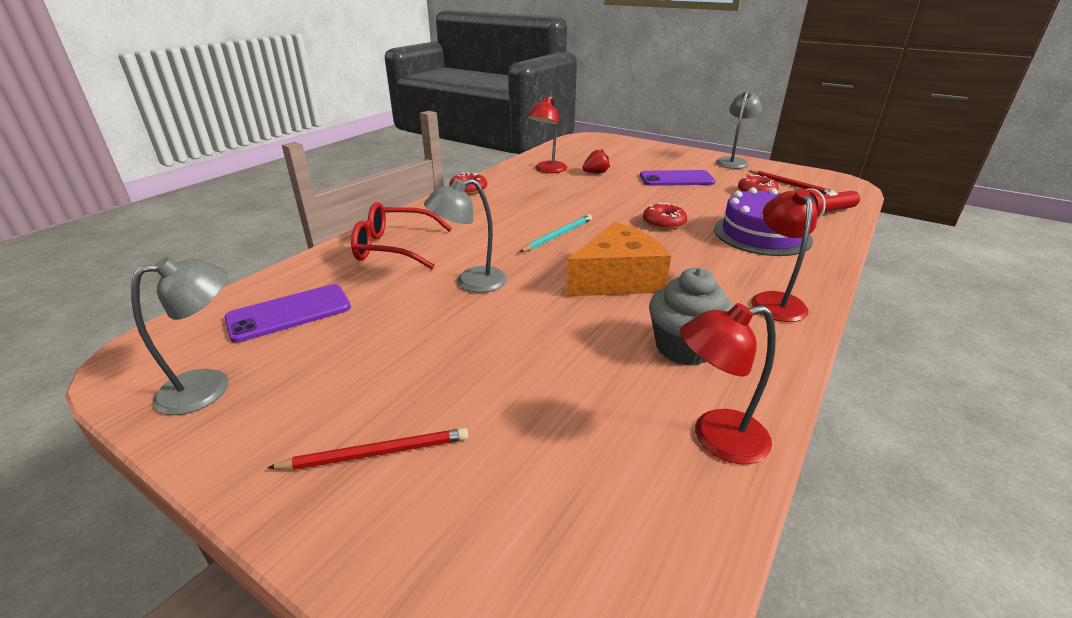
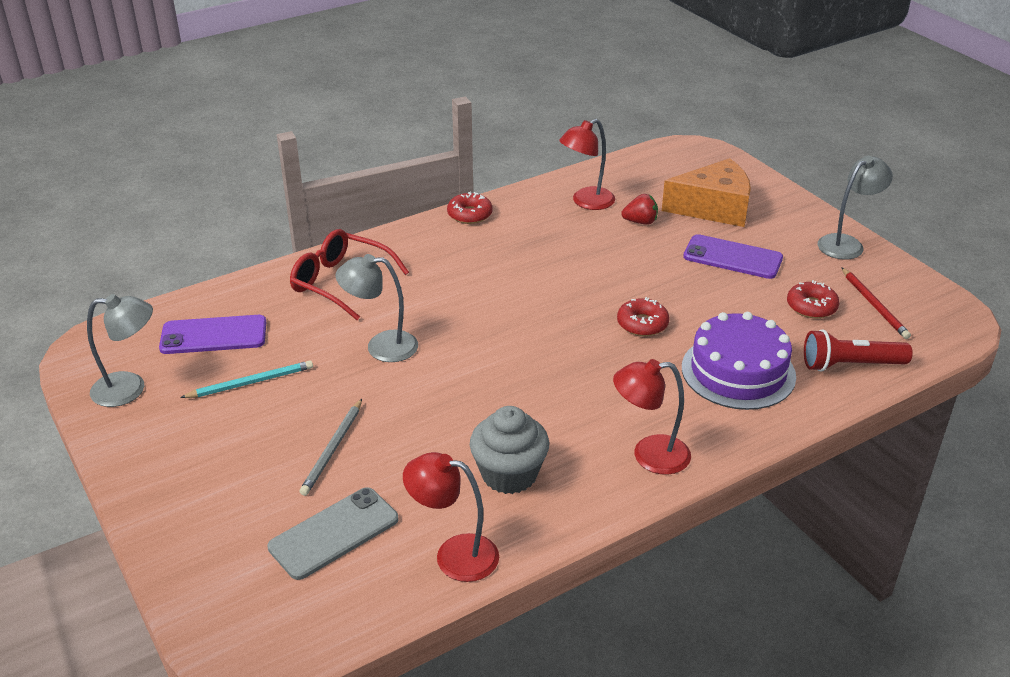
camera: 25 degrees right, 5 degrees up
(377, 453) = (212, 480): red pencil -> none
(496, 377) = (333, 449): none -> grey pencil
(558, 235) = (511, 310): turquoise pencil -> turquoise pencil (251, 382)
(571, 463) = (334, 533): none -> grey phone
(618, 280) = (519, 384): orange cheese -> orange cheese (714, 208)
(774, 300) = (649, 455): red lamp -> red lamp turned 120 degrees counterclockwise

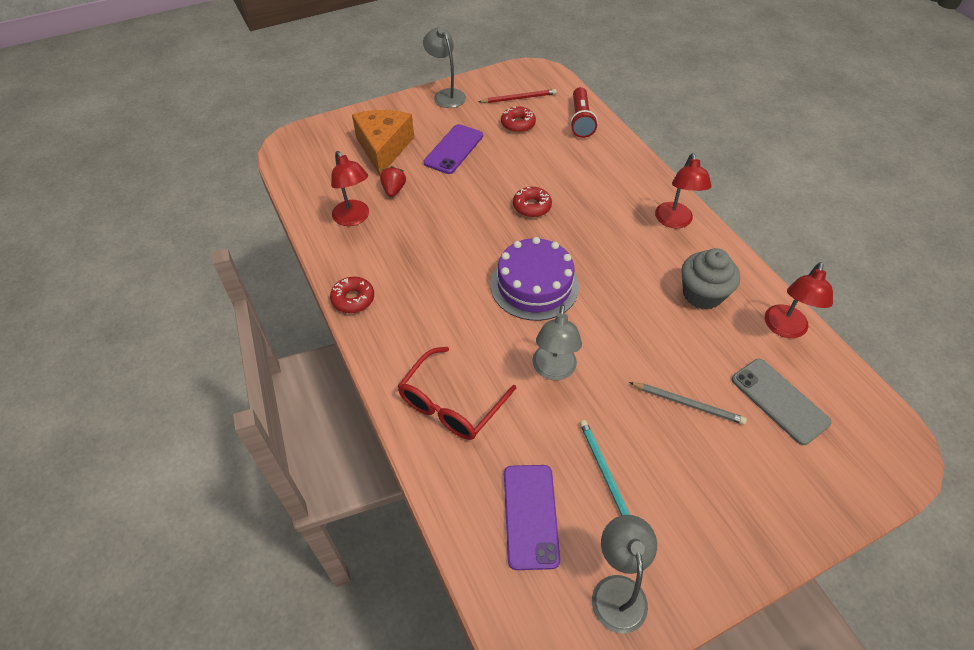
camera: 85 degrees left, 15 degrees up
(738, 371) = (587, 168): purple cake -> purple cake (534, 285)

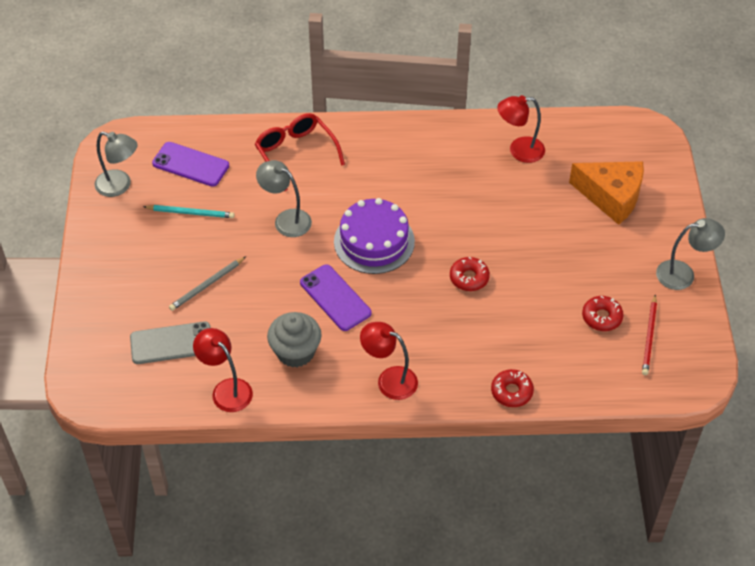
camera: 115 degrees right, 0 degrees up
(353, 299) = (425, 127): red donut -> red donut (511, 392)
(394, 190) = (544, 186): red strawberry -> none
(453, 149) = (583, 249): purple phone -> purple phone (335, 298)
(580, 120) = (583, 376): red flashlight -> none

